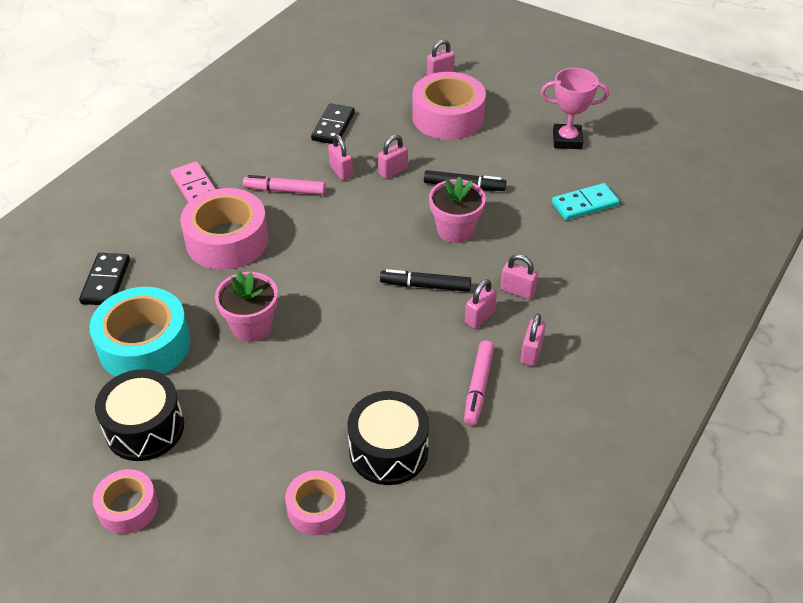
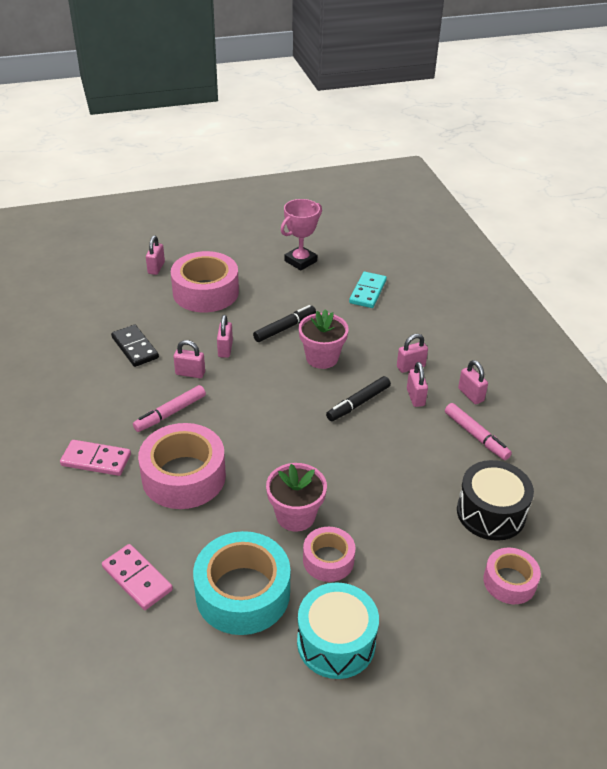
camera: 50 degrees left, 5 degrees down
(106, 281) = (137, 578): black domino -> pink domino
(128, 507) = (410, 699): pink tape -> pink tape (328, 560)
(145, 428) = (336, 642): black drum -> turquoise drum

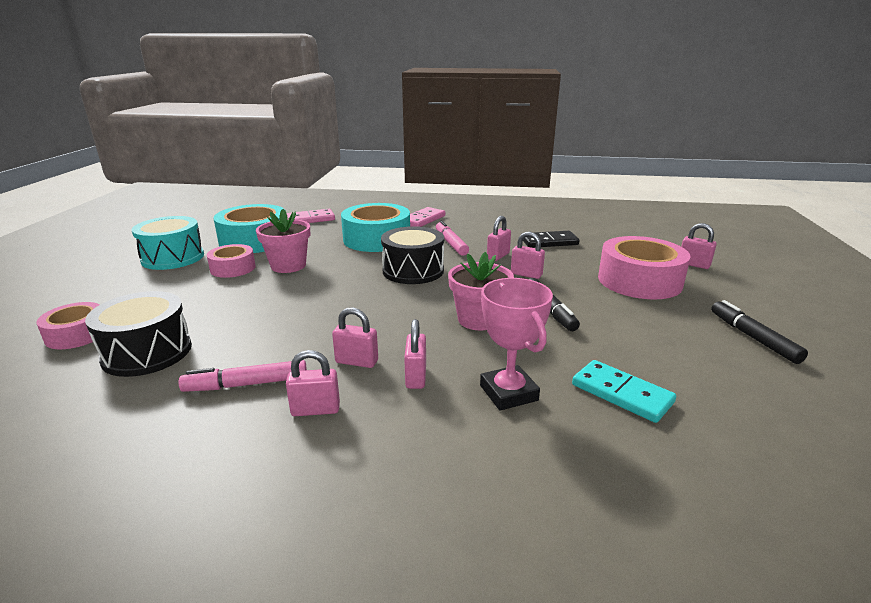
camera: 115 degrees right, 15 degrees down
(184, 476) = (377, 239): pink tape -> turquoise tape
(255, 418) = (413, 271): none -> black drum
(300, 261) = (721, 354): pink trophy -> pink trophy (508, 393)
(358, 403) = (384, 322): black marker -> black marker (752, 337)

